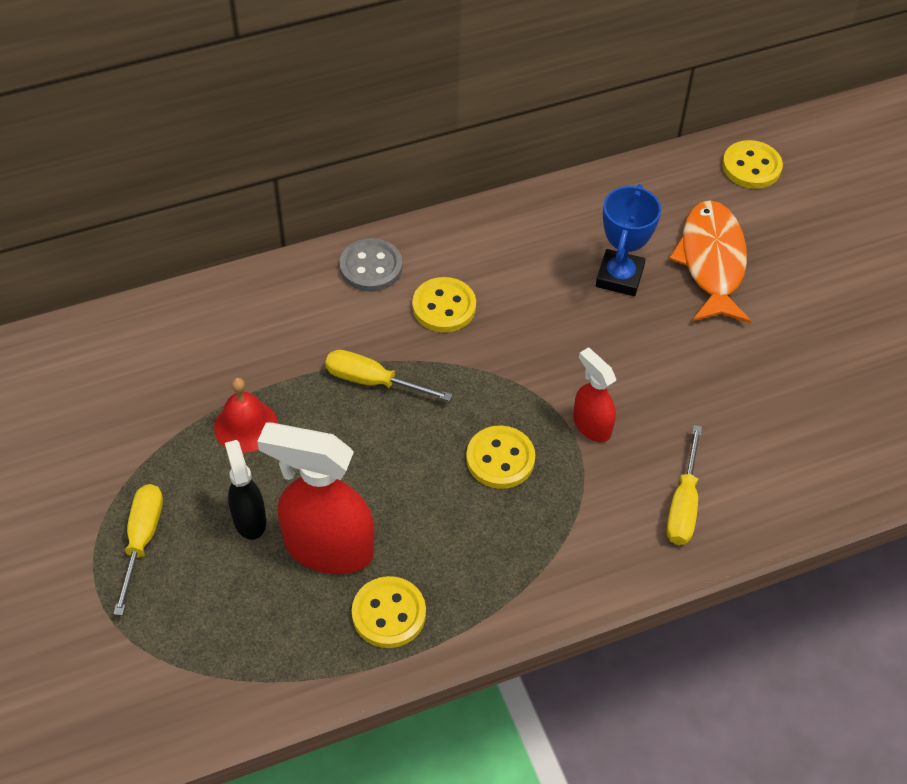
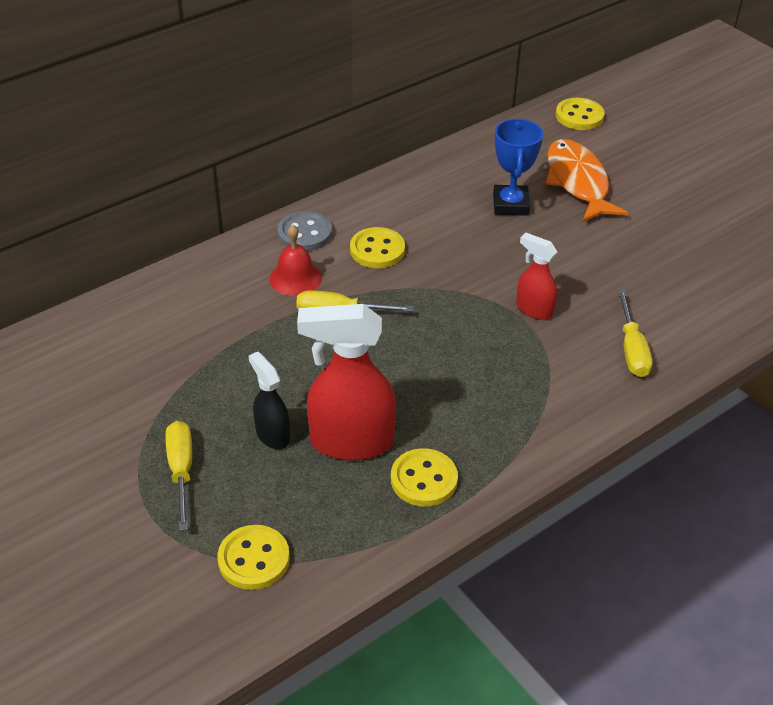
camera: 15 degrees left, 10 degrees down
(246, 425) = (242, 366): red bell -> red bell (295, 278)
(500, 459) = (470, 347): yellow button -> yellow button (254, 559)

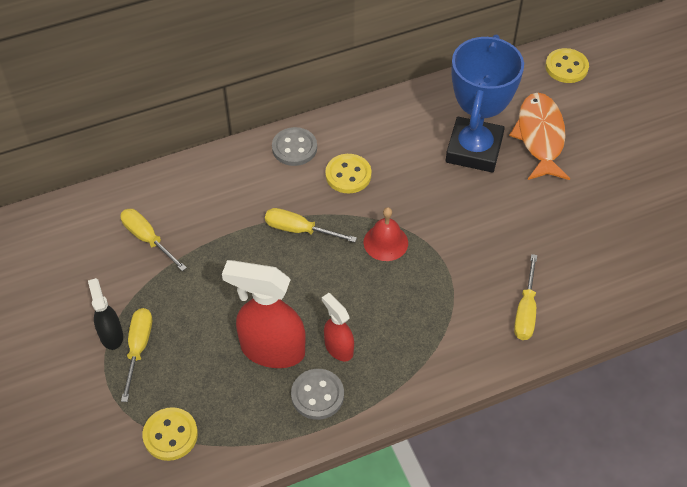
camera: 15 degrees right, 10 degrees up
(155, 352) = (147, 239): none -> yellow screwdriver
(272, 434) = (214, 331): black spray bottle -> black spray bottle (111, 335)
(295, 278) = (274, 190): red bell -> red bell (385, 242)
(424, 479) = (317, 395): yellow button -> grey button
(510, 204) = (474, 149): blue trophy -> blue trophy, size x1.66
(533, 309) = (457, 257): red spray bottle -> red spray bottle (338, 348)

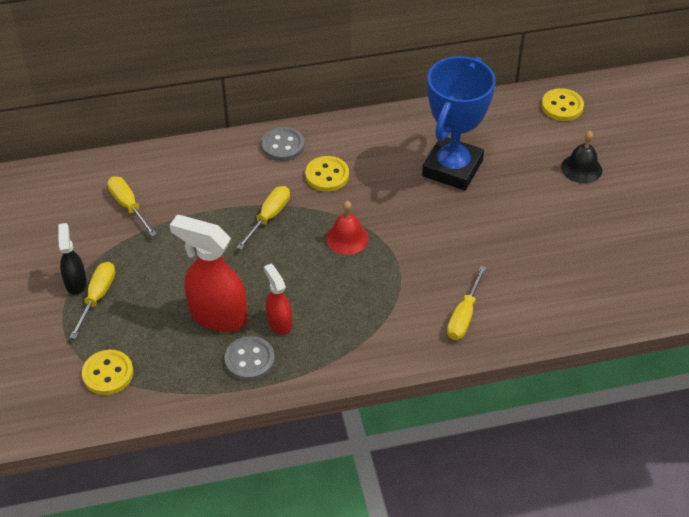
camera: 10 degrees right, 5 degrees down
(299, 230) = (269, 217): yellow screwdriver -> yellow screwdriver turned 90 degrees clockwise
(540, 137) = (519, 165): orange fish -> none
(602, 132) = (581, 168): none -> black bell

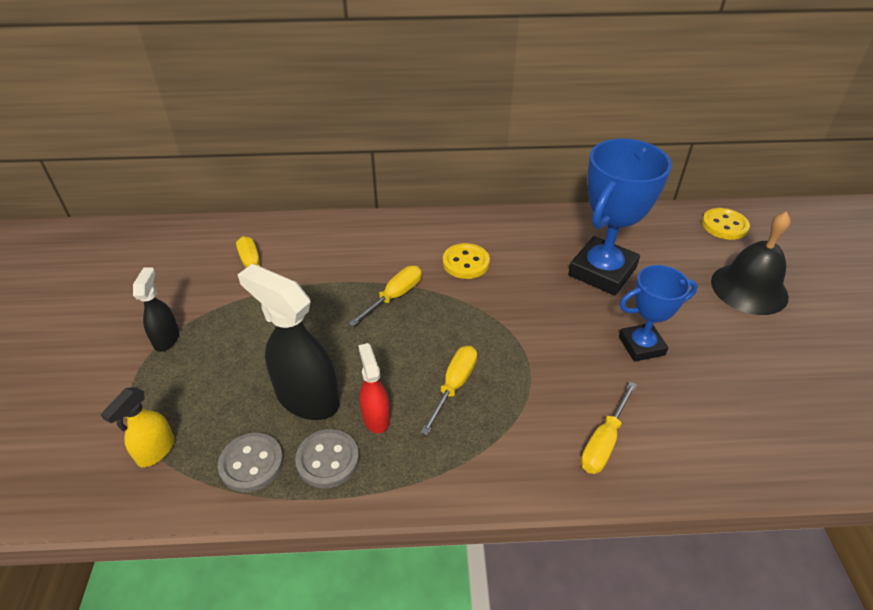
camera: 10 degrees right, 5 degrees down
(97, 297) = (182, 357): yellow screwdriver -> yellow screwdriver (454, 385)
(108, 374) = (156, 451): yellow button -> yellow spray bottle
(217, 316) = (307, 398): red spray bottle -> black spray bottle
(283, 145) = (426, 230): grey button -> grey button (251, 463)
(347, 238) = (475, 330): red bell -> none
(490, 233) = (641, 346): none -> blue trophy
(581, 168) = (749, 288): black bell -> black bell, size x1.61

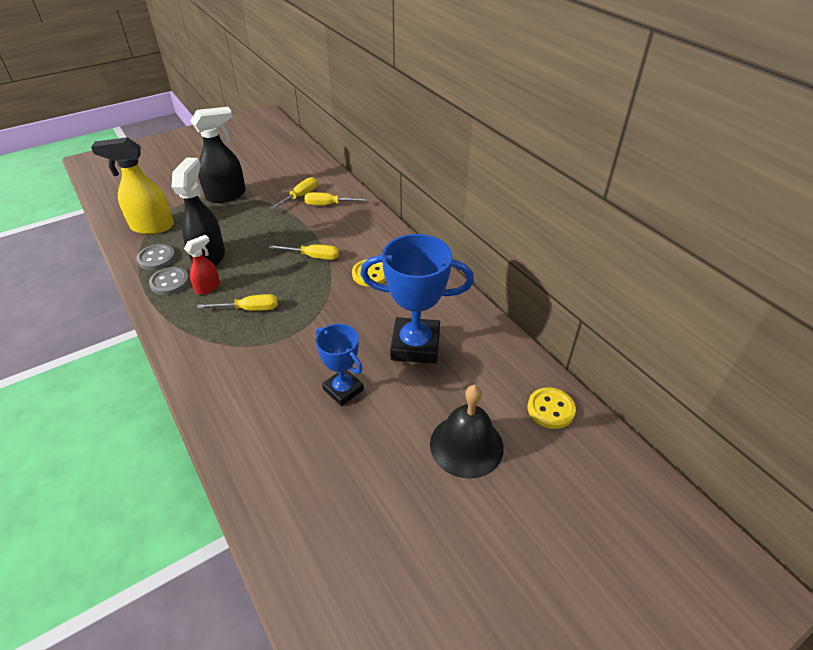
camera: 60 degrees right, 0 degrees up
(156, 451) = (152, 227): yellow spray bottle -> yellow spray bottle, size x1.83
(167, 338) = (226, 195): black spray bottle -> black spray bottle, size x1.83
(604, 442) = (235, 393): yellow screwdriver -> yellow screwdriver (329, 204)

